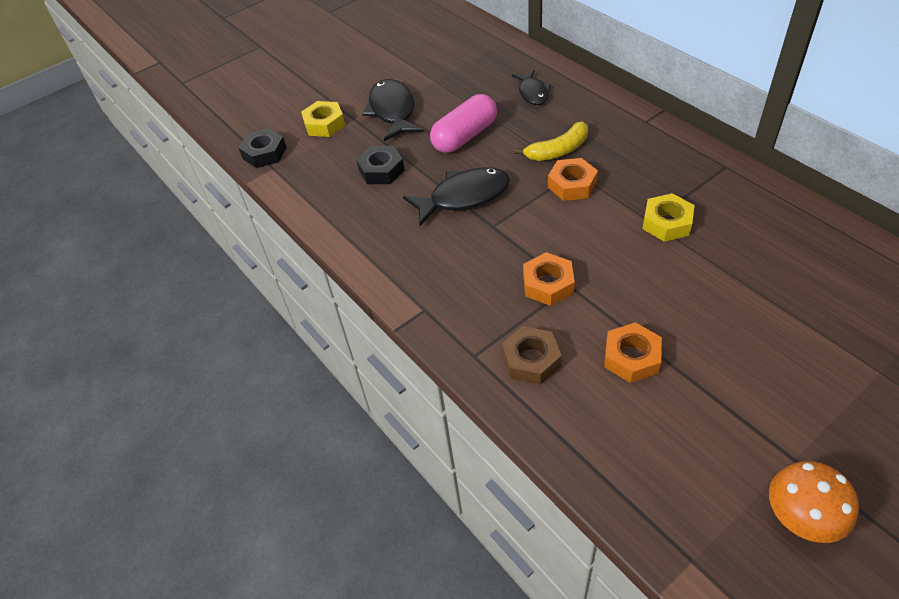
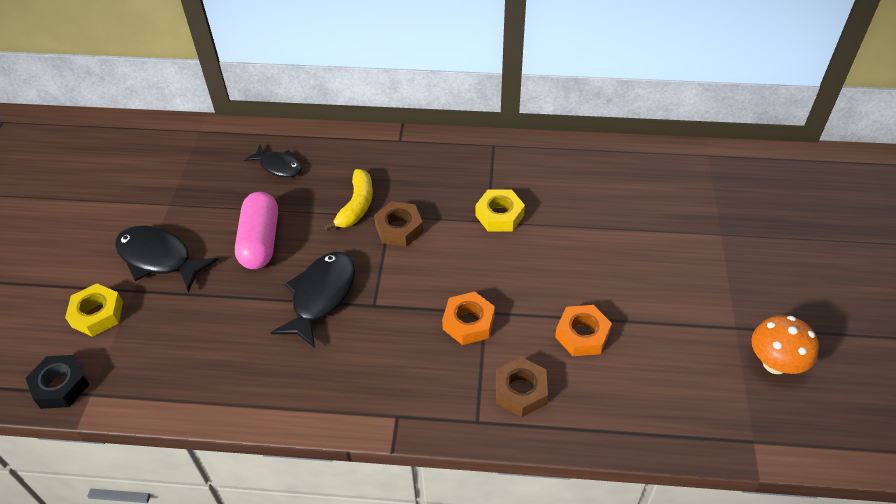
camera: 50 degrees left, 0 degrees up
(381, 170) = (214, 322): black nut -> none
(572, 185) = (399, 228): orange nut -> brown nut

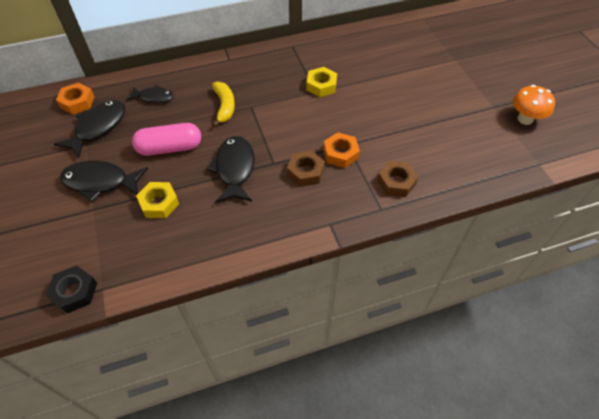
camera: 25 degrees left, 5 degrees up
(97, 314) = (74, 234): yellow nut -> yellow nut (159, 203)
(194, 186) = (98, 127): none -> black fish
(260, 241) = (170, 148): pink capsule -> pink capsule turned 75 degrees counterclockwise
(399, 228) = (262, 112): brown nut -> brown nut (305, 172)
(582, 335) = (412, 138): orange nut -> orange nut (77, 102)

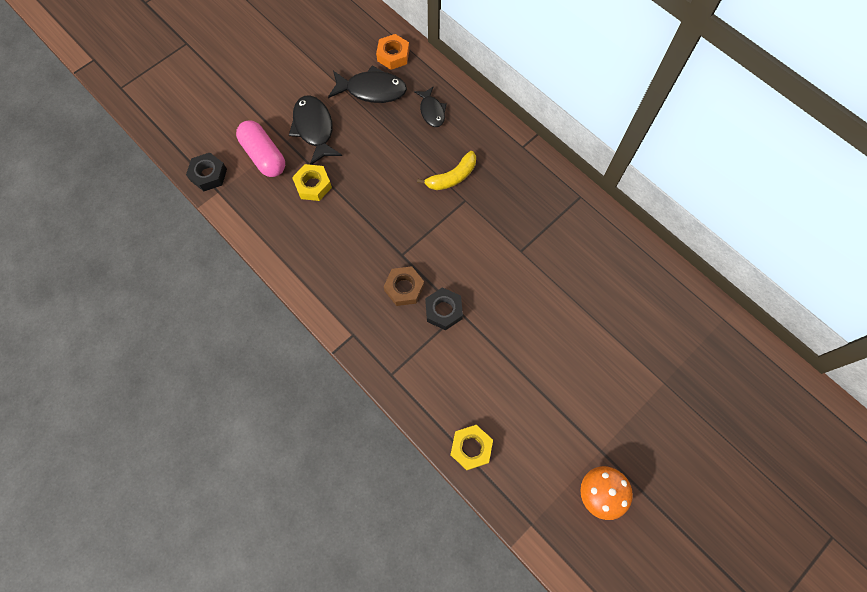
camera: 65 degrees right, 15 degrees up
(170, 148) = (376, 159): pink capsule -> pink capsule (264, 156)
(234, 169) = (378, 225): black fish -> none
(321, 86) = (532, 252): yellow nut -> yellow nut (471, 448)
(340, 154) = (443, 310): orange nut -> black nut
(396, 182) = (431, 378): brown nut -> none

